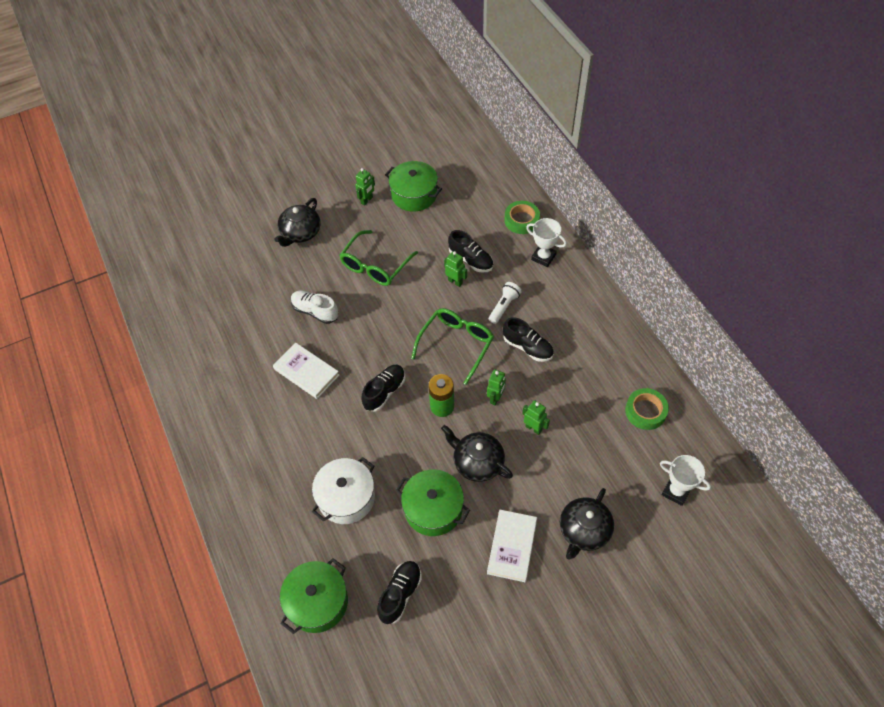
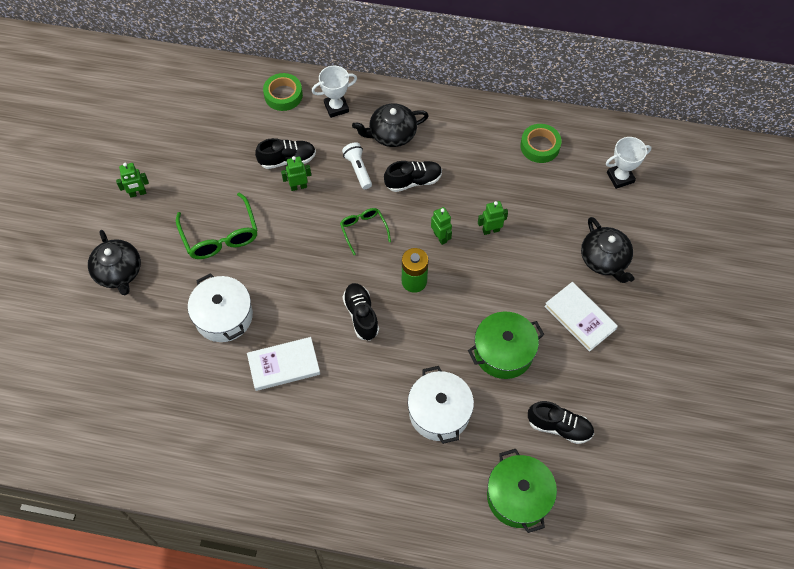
camera: 55 degrees left, 5 degrees up
(315, 311) = (223, 316): white shoe -> white pot
(367, 200) = (138, 193): green robot -> green robot turned 90 degrees clockwise
(400, 594) = (559, 427): black shoe -> black shoe turned 135 degrees clockwise
(414, 195) = (171, 153): green pot -> none
(456, 345) = (364, 230): green glasses -> green glasses, size x0.59
(477, 462) = (487, 291): black teapot -> black teapot (391, 134)

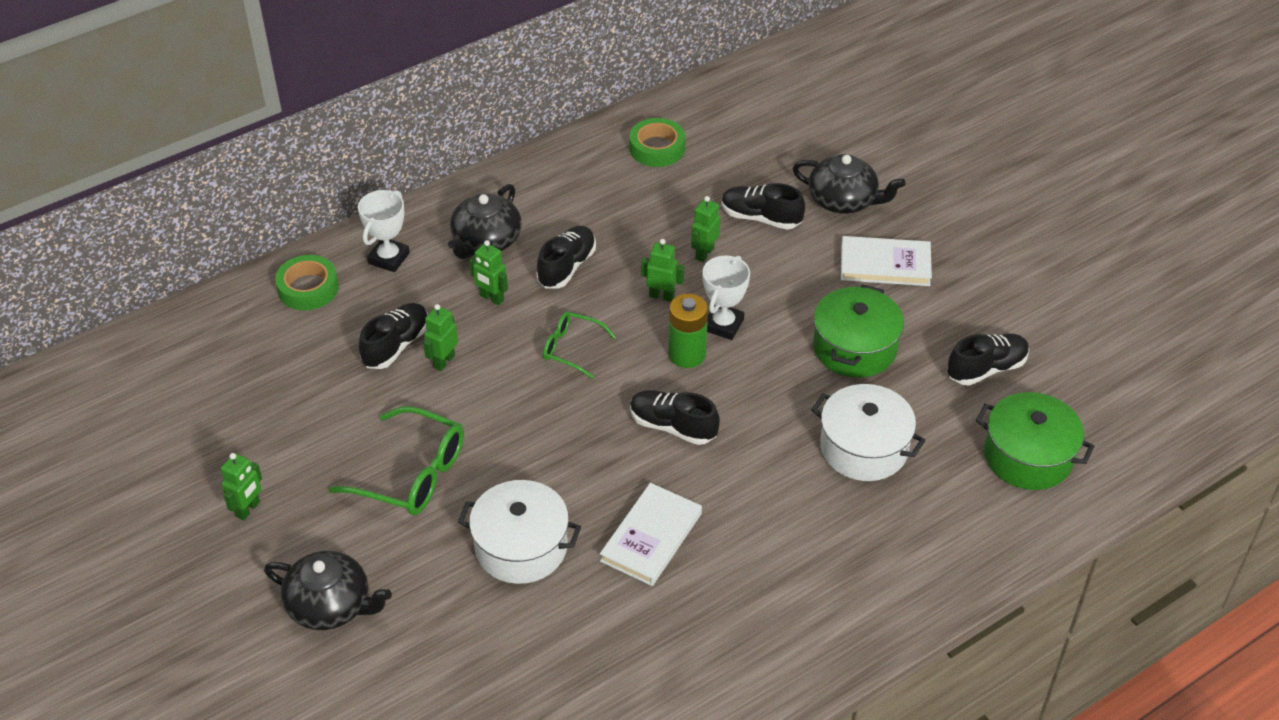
camera: 45 degrees left, 15 degrees down
(358, 169) = (491, 298): white flashlight -> green robot
(545, 233) = (760, 218): none -> black shoe
(620, 177) = (768, 123): white trophy -> white trophy (723, 325)

